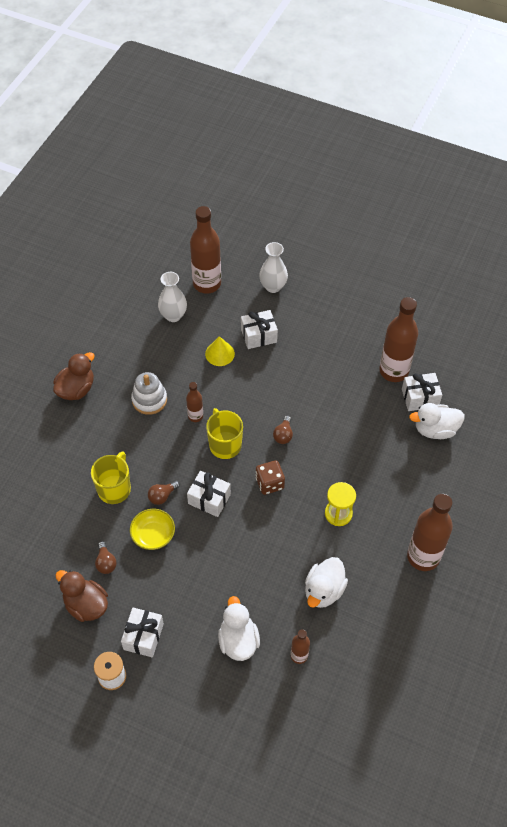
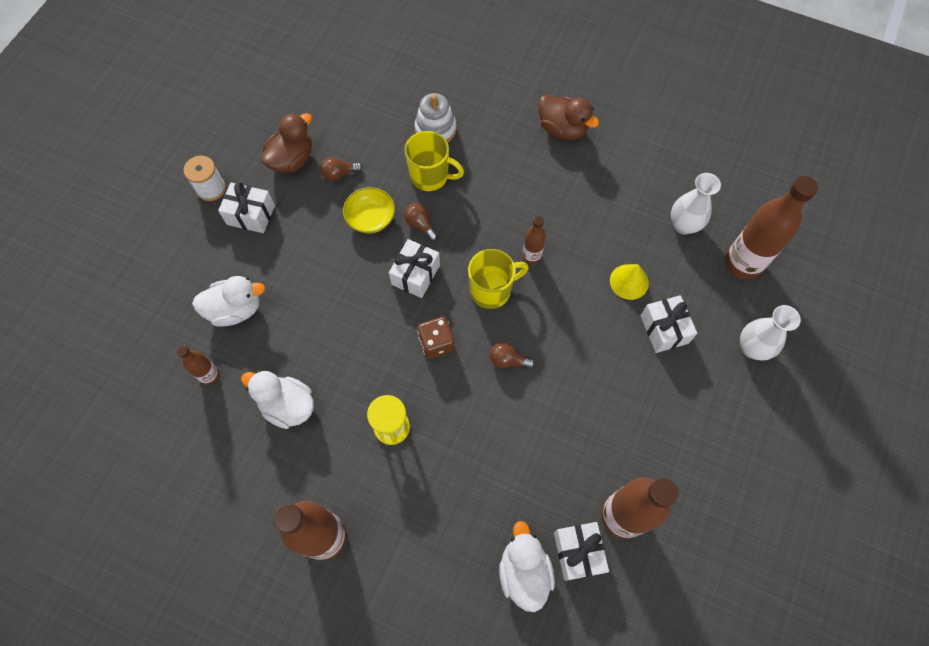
camera: 90 degrees right, 10 degrees up
(149, 400) = (552, 204): white stacking toy -> white stacking toy (435, 129)

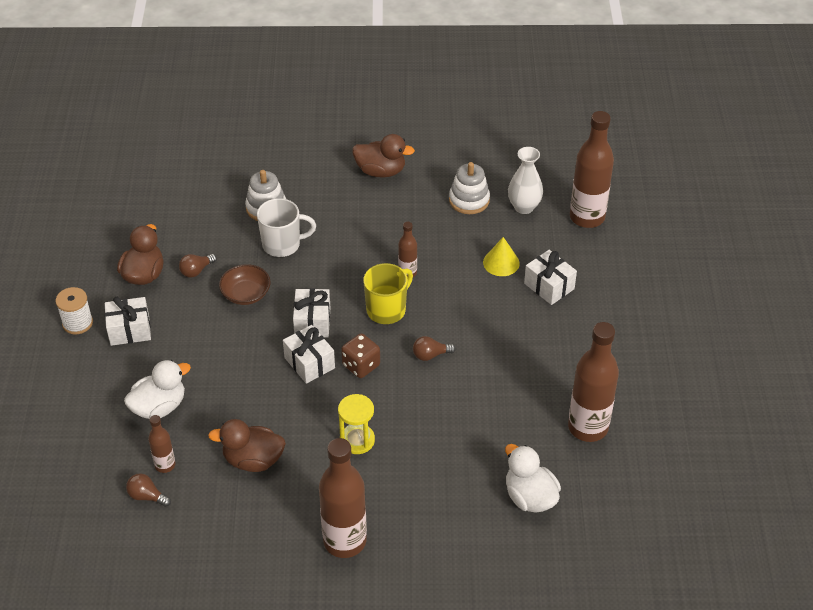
camera: 25 degrees left, 20 degrees down
(287, 406) = (253, 460): white duck -> brown duck
(371, 218) = (246, 294): yellow bowl -> brown bowl
(420, 225) = (295, 284): brown light bulb -> brown light bulb (147, 496)
(430, 176) = (282, 244): yellow mug -> white mug
(578, 552) = (566, 466): white gift -> white gift (309, 363)
(632, 195) = (469, 200): none -> white stacking toy
(752, 348) = (627, 274): white vase -> none

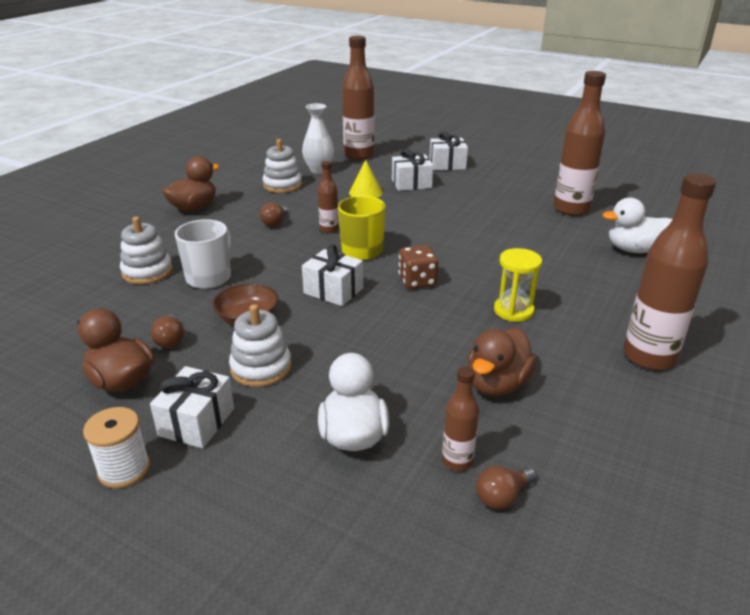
camera: 60 degrees left, 15 degrees down
(196, 331) = (261, 368): none -> white stacking toy
(309, 363) = (386, 308): white gift -> white gift (447, 164)
(430, 355) = (437, 246): brown light bulb -> brown light bulb (275, 222)

